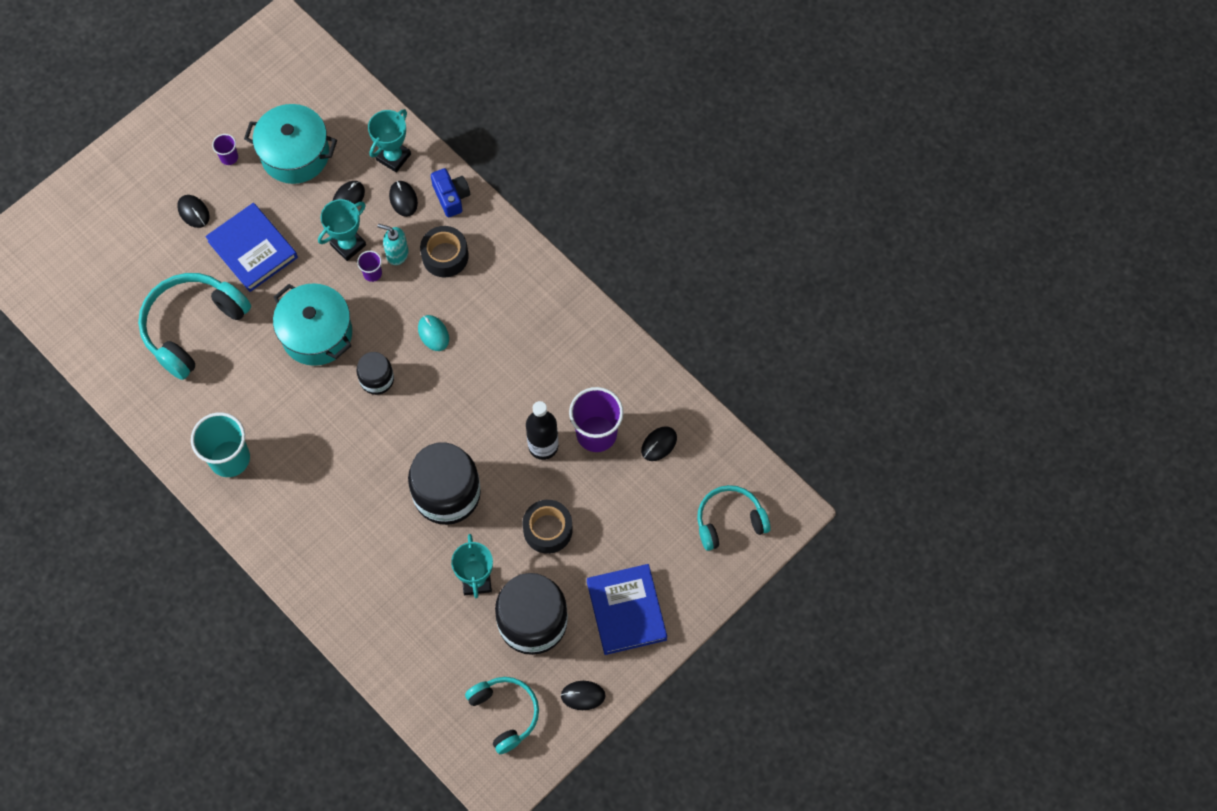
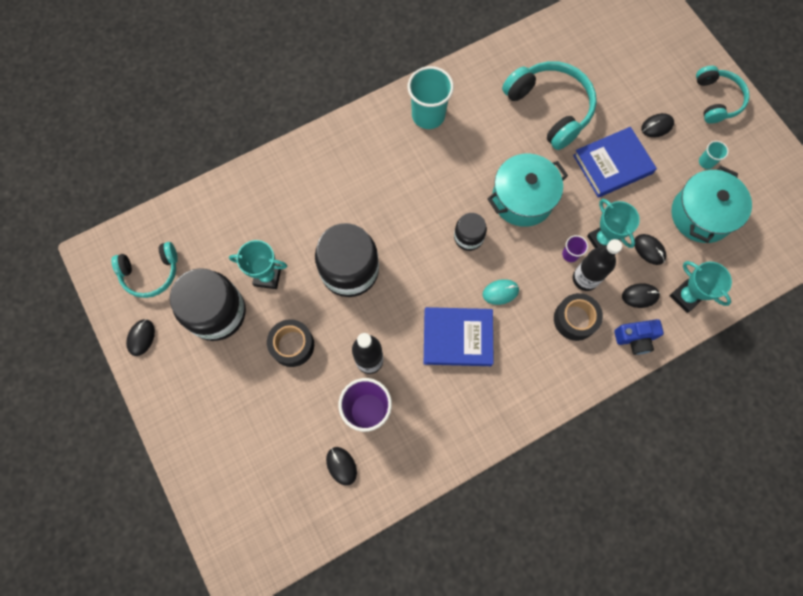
camera: 105 degrees right, 5 degrees up
(229, 157) = (706, 162): purple cup -> turquoise cup
(397, 254) = (585, 279): turquoise soap dispenser -> black bottle
(626, 610) = (199, 393): blue book -> blue book (457, 338)
(729, 521) = (248, 511): turquoise headphones -> turquoise headphones (717, 100)

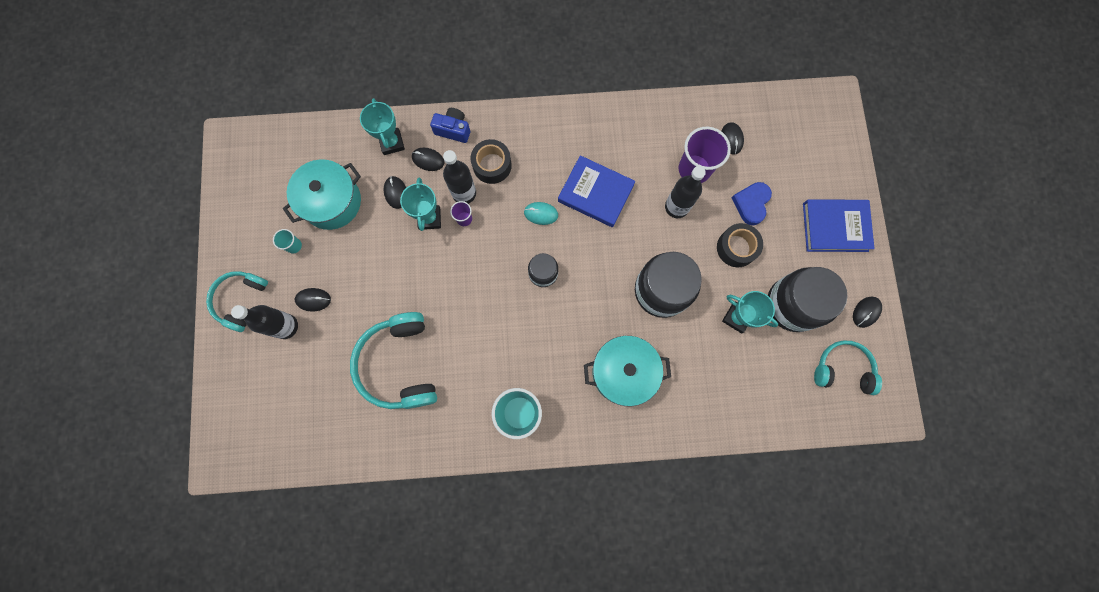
camera: 155 degrees left, 5 degrees up
(293, 399) = (751, 204): none -> blue heart
(522, 199) = (476, 286): turquoise pot -> turquoise pot (623, 372)
(612, 164) = (377, 282): blue book -> blue book (835, 227)
(664, 96) = (286, 326): none -> black bottle

